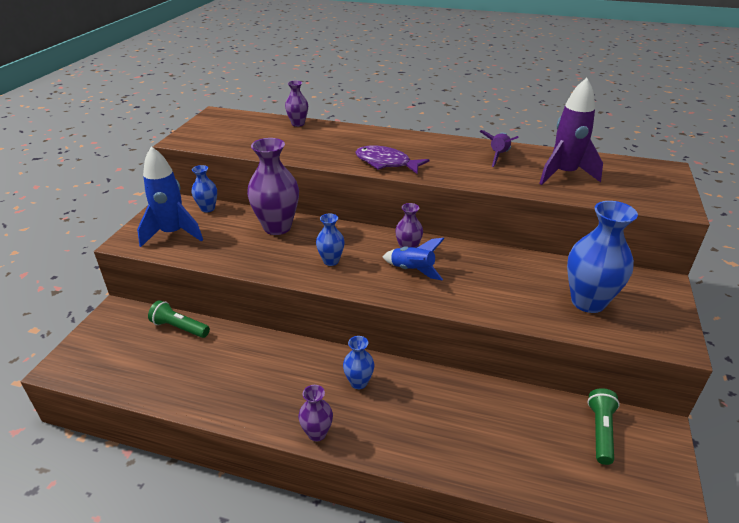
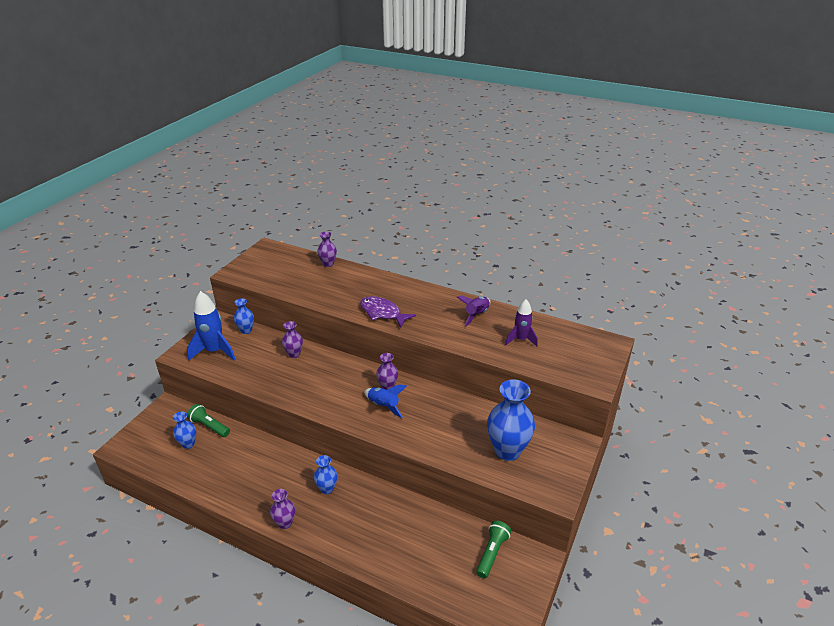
camera: 10 degrees right, 0 degrees up
(277, 227) = (294, 354): purple vase -> purple vase, size x0.52
(331, 261) = (325, 390): blue vase -> blue vase (188, 444)
(564, 174) = (521, 340): purple rocket -> purple rocket, size x0.63

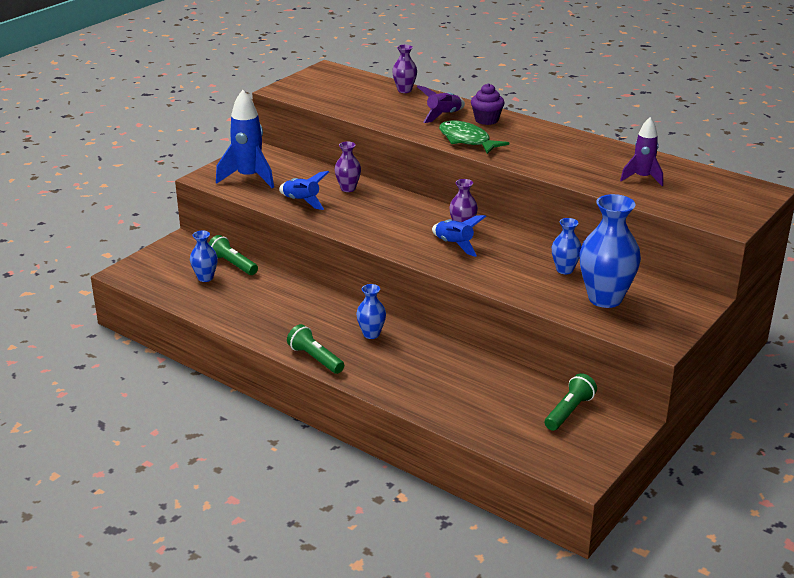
camera: 10 degrees right, 5 degrees down
(246, 330) = (290, 162): blue vase -> blue vase (564, 270)
(259, 372) = (302, 201): none -> blue rocket
(285, 523) = (315, 358): purple vase -> green flashlight
(382, 313) = (467, 140): purple fish -> green fish
(394, 289) = (486, 120): none -> purple cupcake
(476, 315) = (589, 151): purple rocket -> purple rocket (443, 116)

